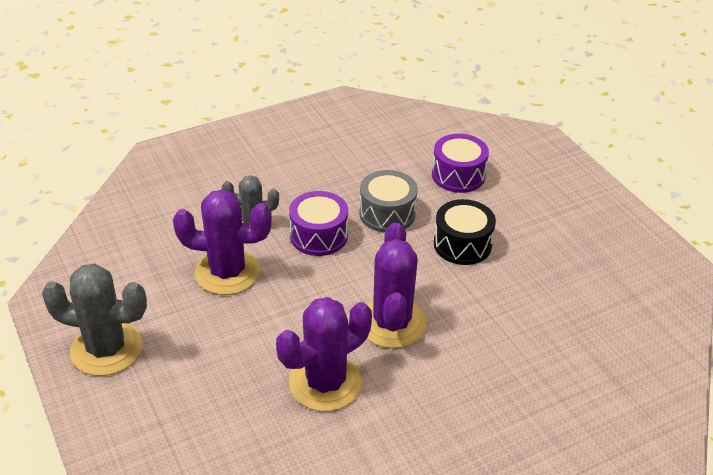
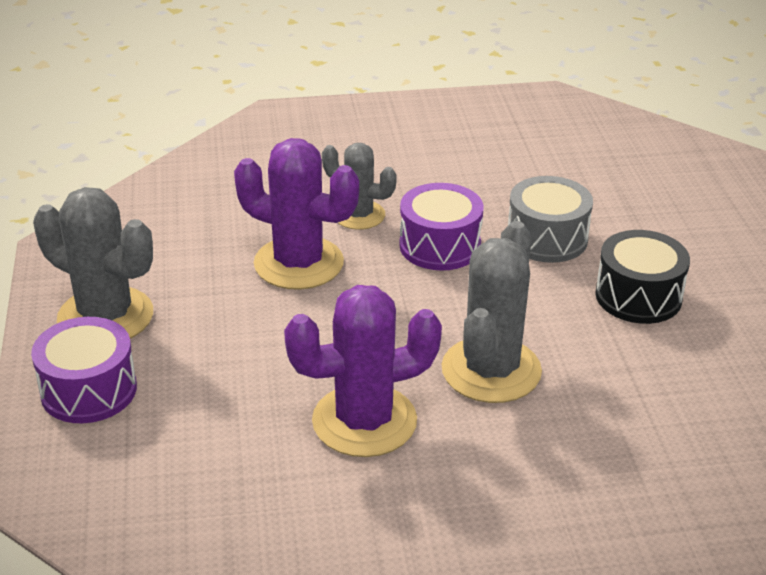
camera: 20 degrees right, 5 degrees down
(392, 323) = (491, 370): purple cactus -> grey cactus
(458, 175) = (671, 212): purple drum -> purple drum (89, 390)

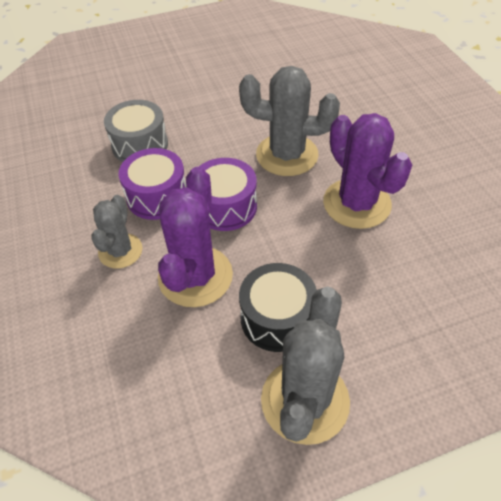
camera: 100 degrees left, 15 degrees up
(89, 390) = (399, 377): purple drum -> purple drum (225, 207)
(638, 296) = (196, 103): black drum -> black drum (277, 318)

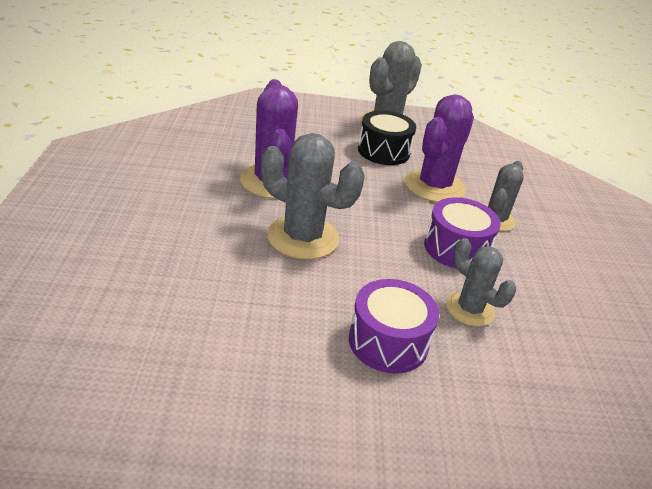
camera: 165 degrees left, 15 degrees down
(140, 145) = (469, 309): grey drum -> grey cactus
(225, 207) = (391, 218): purple drum -> purple drum (388, 341)

